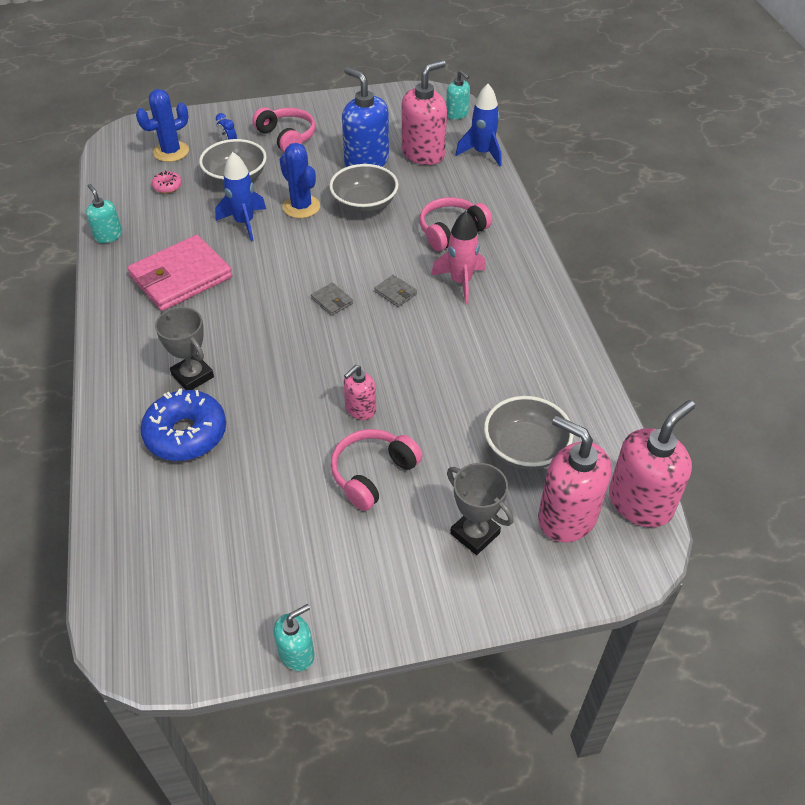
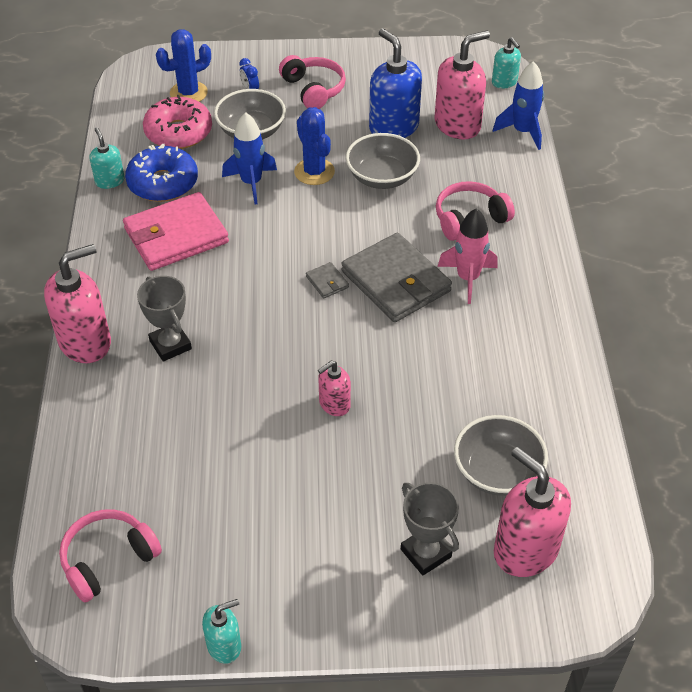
camera: 10 degrees right, 0 degrees up
(167, 186) = (178, 132): pink donut -> pink donut, size x2.17
(186, 434) = (154, 405): blue donut -> blue donut (163, 183)
(373, 474) = (334, 475): pink headphones -> pink headphones (108, 560)
(395, 293) = (395, 281): grey wallet -> grey wallet, size x2.44
(640, 502) = (606, 547): pink soap dispenser -> pink soap dispenser (85, 342)

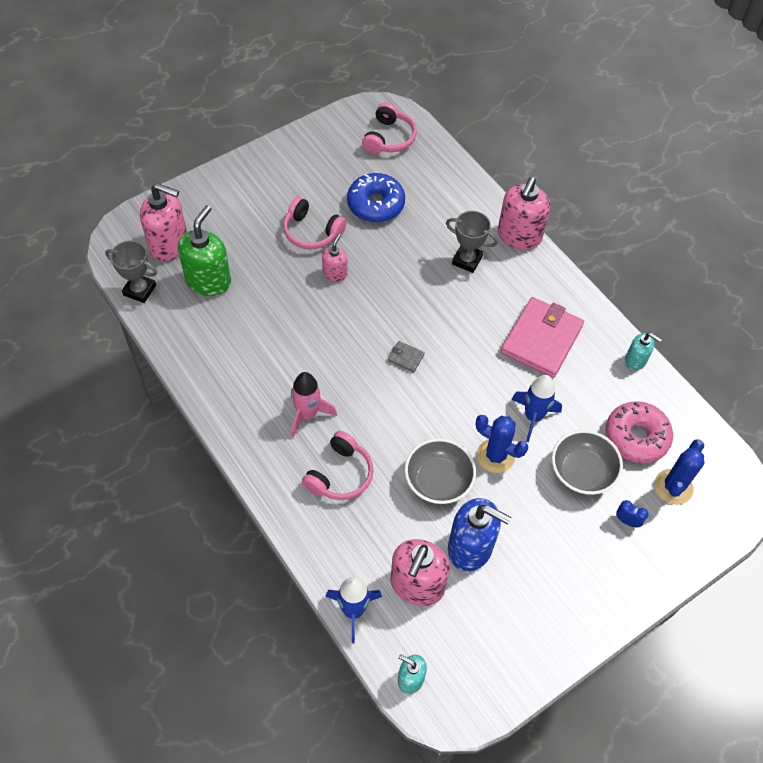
camera: 145 degrees right, 10 degrees up
(163, 183) = (596, 380): blue donut -> blue donut (375, 204)
(224, 645) = (299, 131): turquoise soap dispenser -> none
(313, 89) = (575, 556): pink headphones -> pink headphones (312, 232)
(395, 281) = (358, 384): grey wallet -> none
(426, 553) = (225, 217): grey trophy -> grey trophy (139, 290)
(497, 471) = (208, 281): grey bowl -> green soap dispenser

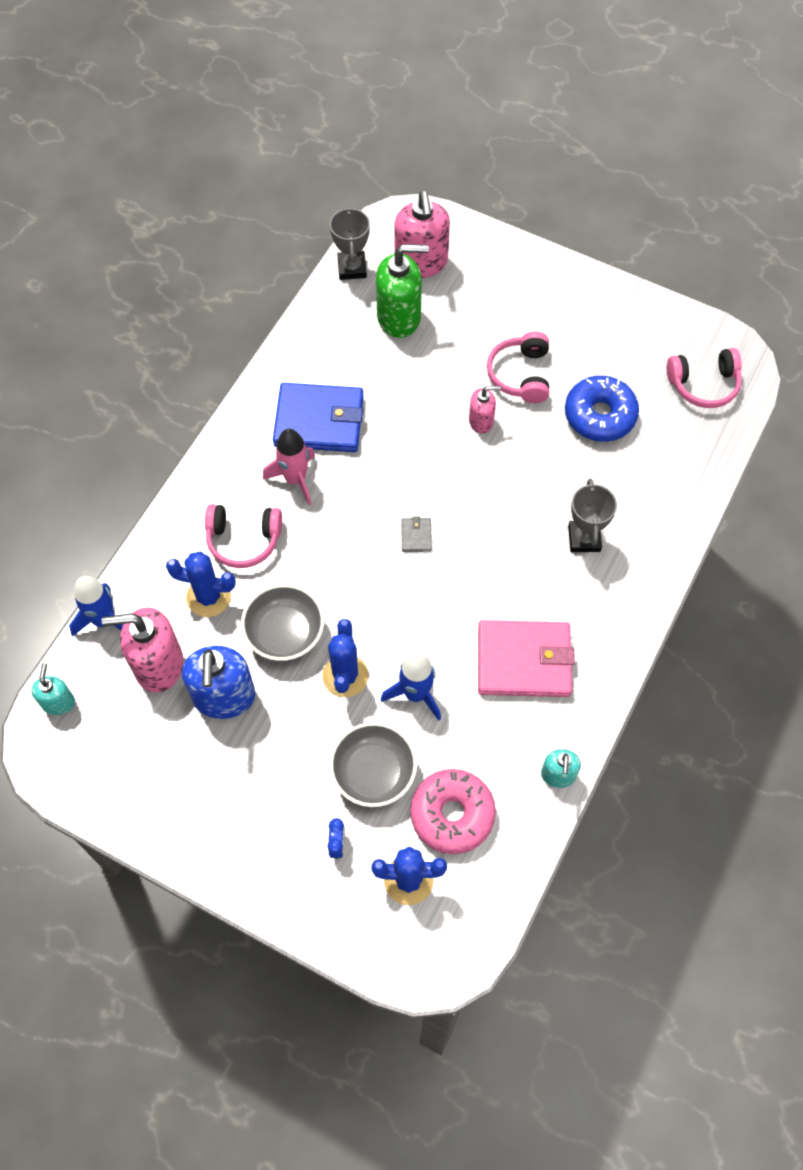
camera: 65 degrees right, 5 degrees up
(265, 375) = (319, 421): none -> blue wallet
(376, 522) = (208, 597): none -> blue cactus
(519, 236) = (656, 577): pink soap dispenser -> none

